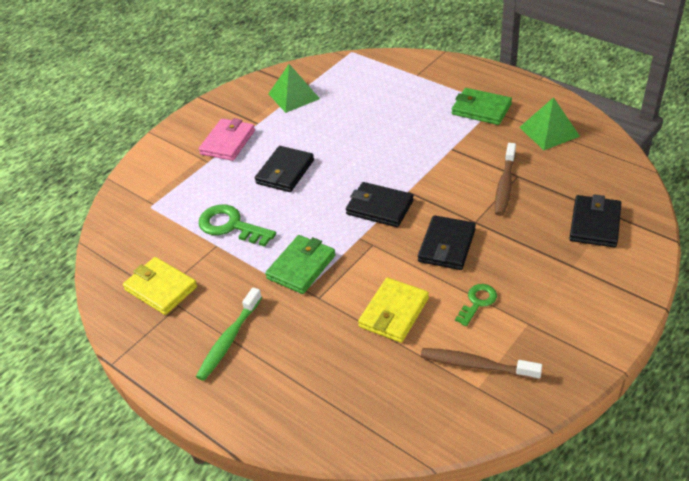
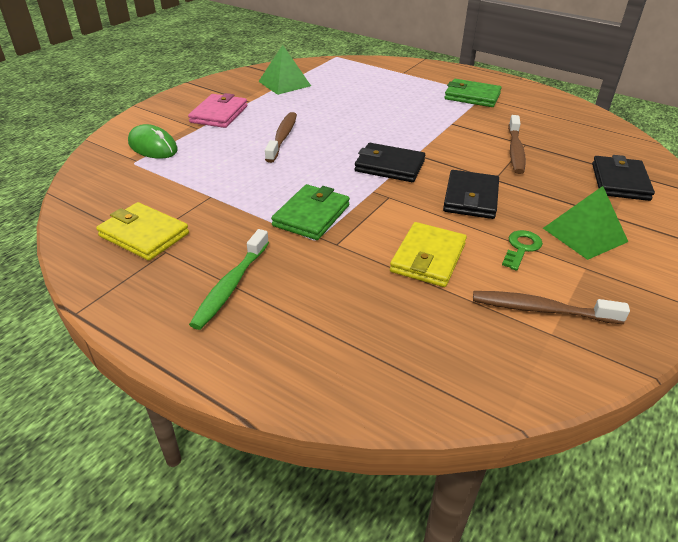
camera: 10 degrees left, 5 degrees down
(167, 186) = (153, 147): none -> green mouse
(231, 226) = (226, 179): green key -> none
(285, 172) = (282, 137): black wallet -> brown toothbrush
(549, 131) = (543, 113): green pyramid -> green pyramid (585, 235)

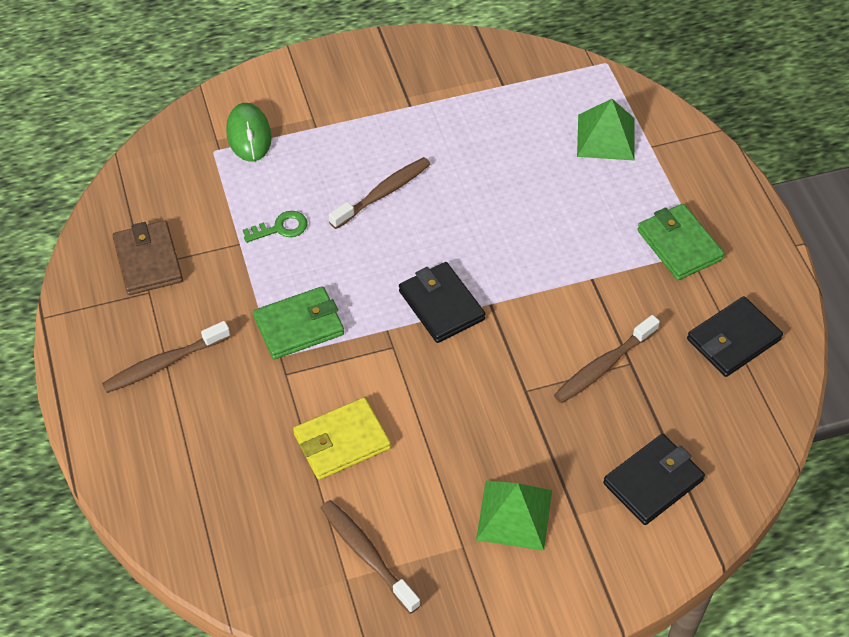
camera: 40 degrees right, 15 degrees up
(144, 235) = (148, 261): yellow wallet -> brown wallet
(219, 114) = (357, 113): pink wallet -> none
(230, 286) = (163, 364): green toothbrush -> brown toothbrush
(284, 83) = (481, 91): green pyramid -> green pyramid (605, 137)
(471, 198) = (467, 400): black wallet -> black wallet (733, 339)
(521, 248) = (434, 487): green key -> green key (280, 228)

